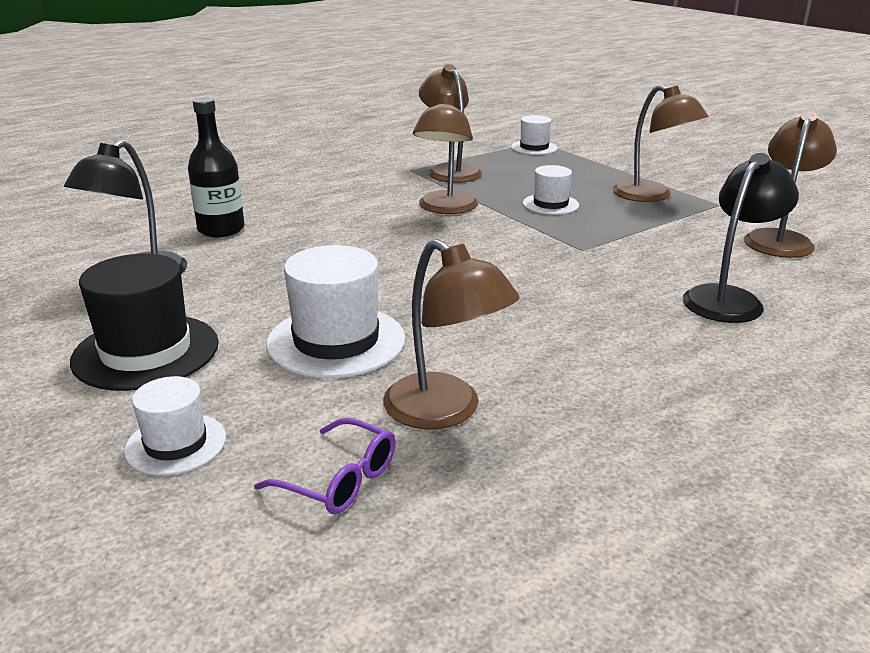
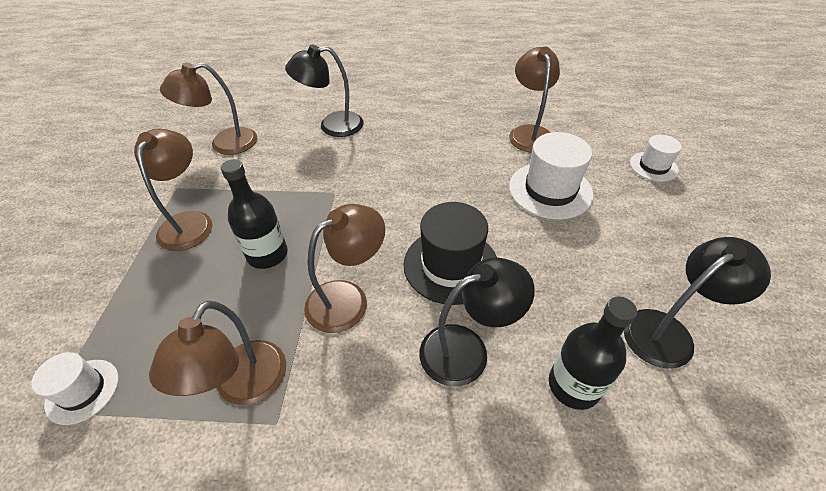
camera: 140 degrees left, 20 degrees up
(146, 352) = (665, 233): black hat -> black hat (451, 265)
(320, 218) = (467, 349): none -> black lamp
(340, 480) = (590, 126): purple glasses -> none
(550, 204) = (267, 254): white hat -> black bottle

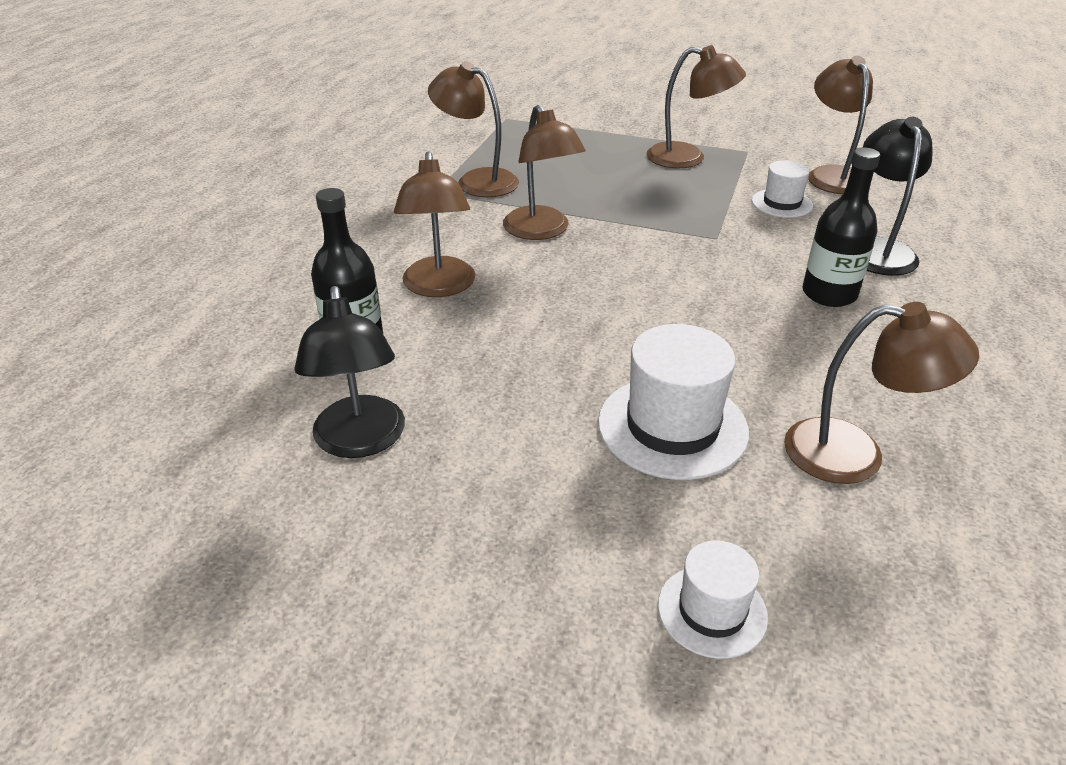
camera: 105 degrees right, 10 degrees down
(82, 391) = (514, 128): white hat -> white hat (782, 203)
(267, 254) = (623, 194): black bottle -> black bottle (829, 294)
(451, 265) = (556, 299): black hat -> none
(467, 349) = (439, 287): black lamp -> brown lamp

